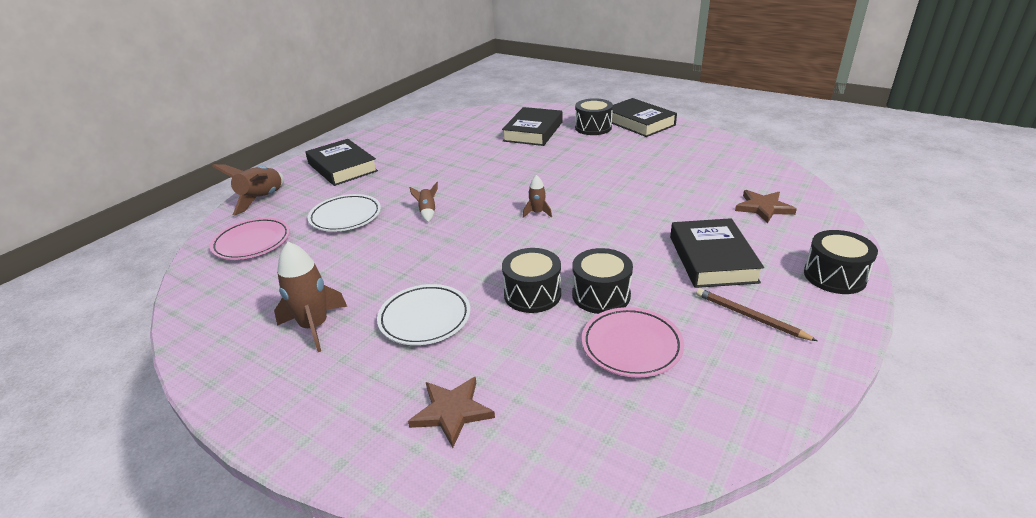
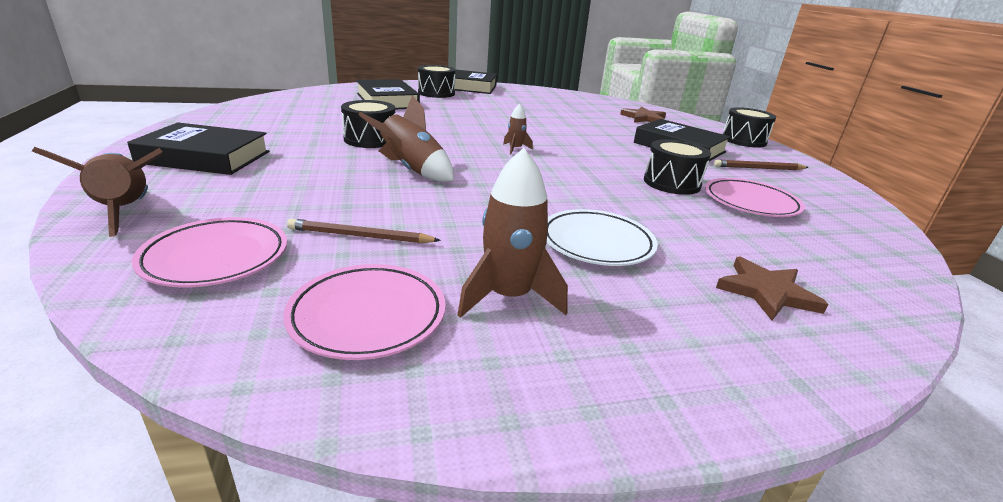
camera: 50 degrees left, 5 degrees down
(250, 304) = (368, 316): none -> pink plate
(320, 254) = (360, 236): none -> brown pencil
(345, 217) = (316, 196): white plate -> none
(427, 212) = (412, 170): brown rocket -> brown rocket, size x1.89
(532, 294) = (632, 197): black drum -> black drum (370, 139)

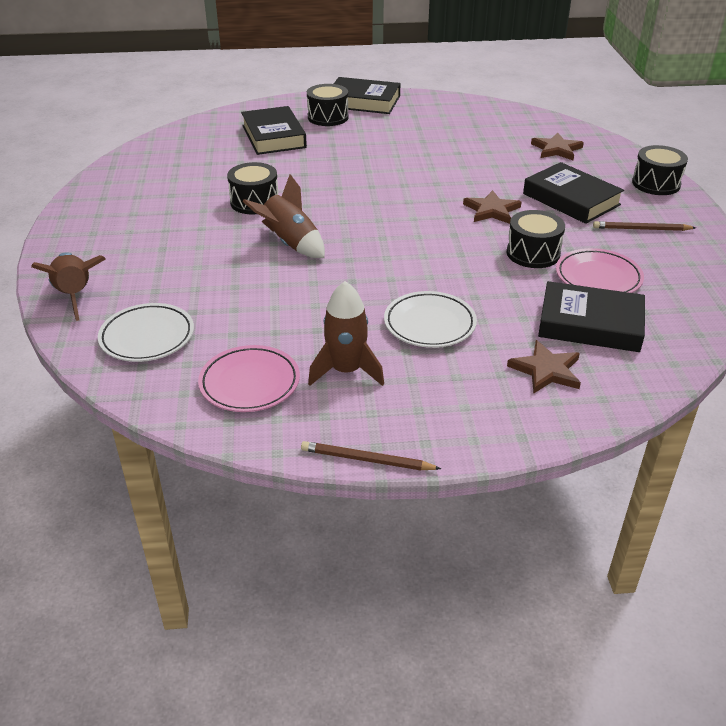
camera: 10 degrees right, 10 degrees up
(204, 157) = (115, 233): black book -> black book (590, 324)
(216, 258) = (147, 337): pink plate -> white plate
(360, 236) = (245, 318): brown pencil -> brown pencil (366, 460)
(515, 149) = (393, 210): brown rocket -> none
(611, 152) = (492, 210): none -> brown star

